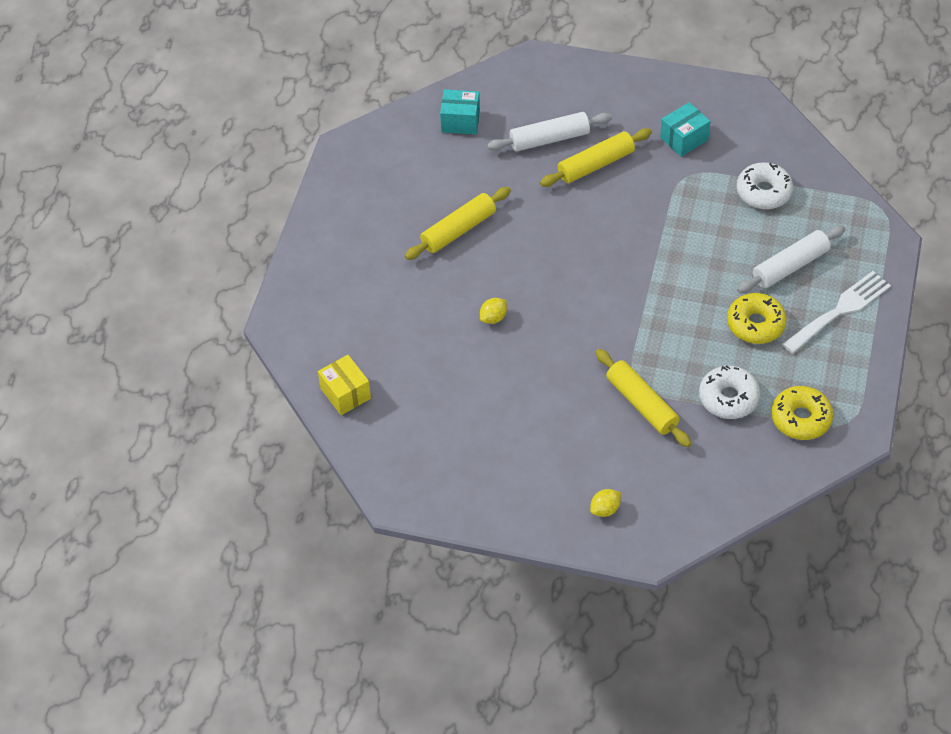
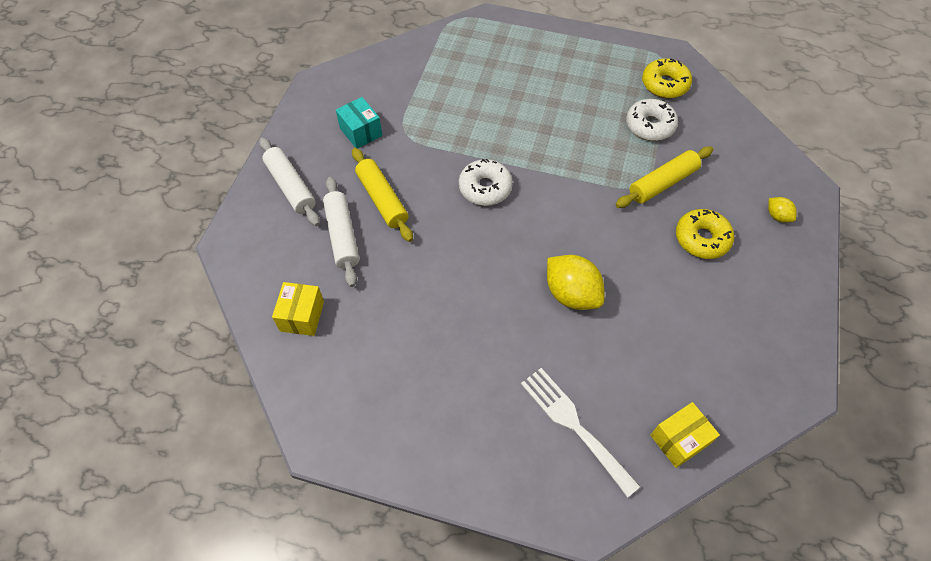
camera: 90 degrees left, 5 degrees up
(458, 230) = (456, 322): yellow rolling pin -> none
(460, 121) = (302, 316): turquoise box -> yellow box
(493, 318) = (571, 294): yellow lemon -> yellow lemon, size x2.01
(755, 324) = (572, 102): yellow donut -> yellow donut (701, 239)
(763, 192) = (430, 85): white donut -> white donut (485, 188)
(790, 266) = (512, 76): white rolling pin -> white rolling pin (291, 187)
(840, 310) = (557, 52): white fork -> white fork (574, 425)

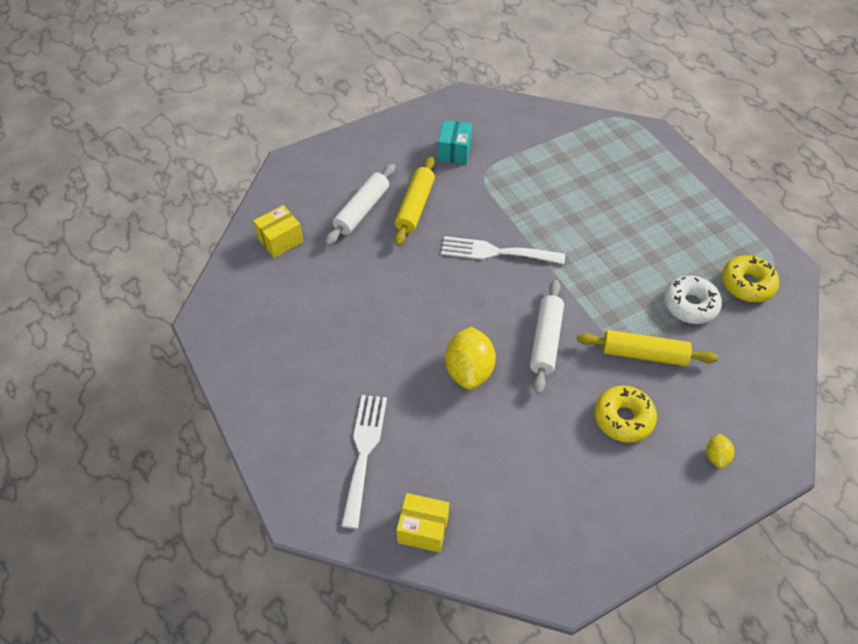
camera: 45 degrees right, 5 degrees down
(291, 187) = (366, 155): white rolling pin -> white rolling pin (545, 341)
(485, 188) = (496, 252): white donut -> white fork

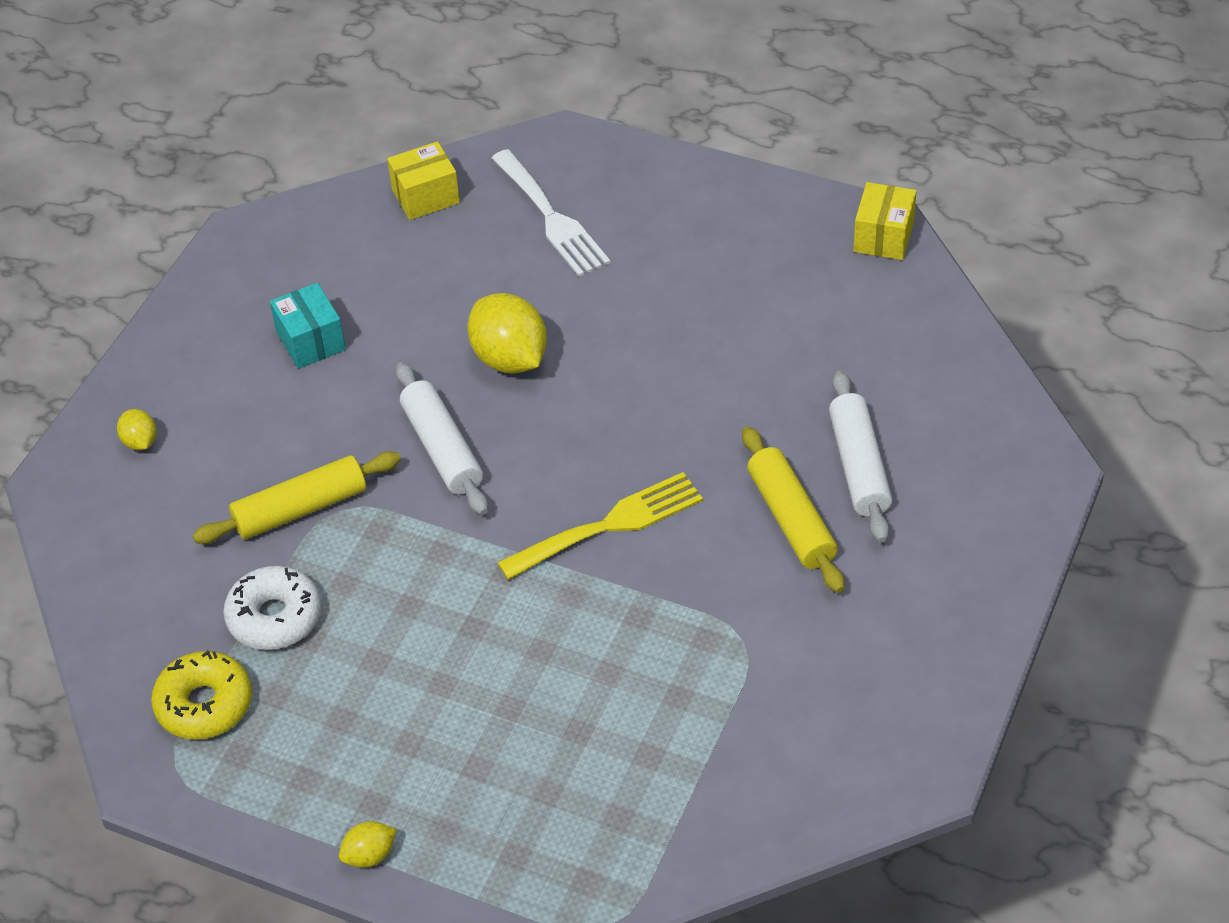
camera: 145 degrees right, 5 degrees down
(280, 240) = (915, 359): yellow box -> yellow box (883, 237)
(454, 151) = (830, 651): turquoise box -> turquoise box (311, 341)
(496, 252) = (609, 525): white fork -> yellow fork
(623, 418) = (279, 418): yellow donut -> none
(703, 185) = (370, 855): none -> yellow lemon

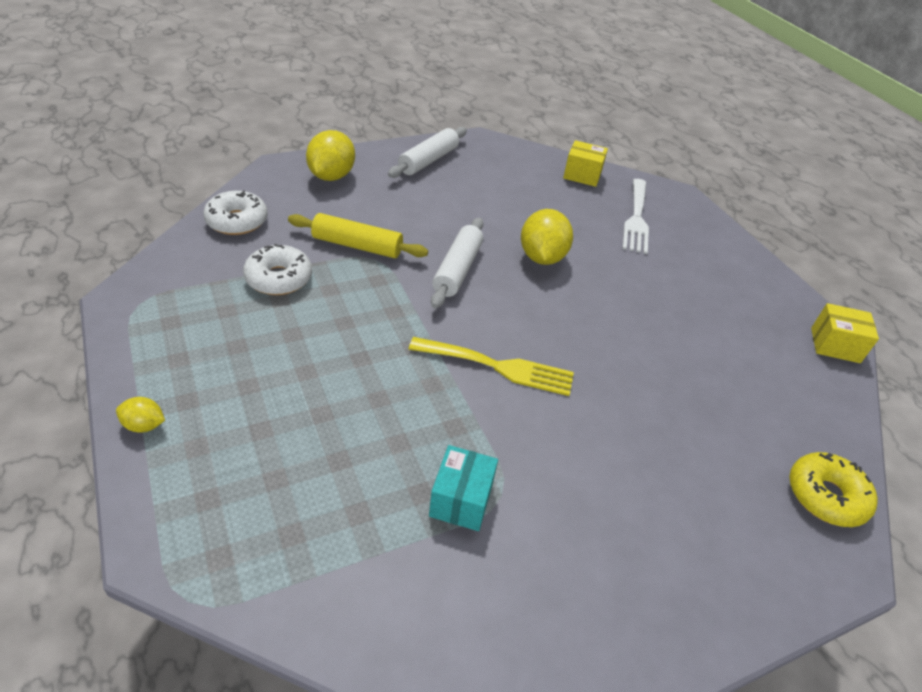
camera: 35 degrees right, 5 degrees down
(124, 592) = (237, 221): none -> white donut
(140, 442) = (331, 176): yellow lemon -> yellow lemon, size x2.01
(204, 704) = (193, 289): yellow donut -> yellow donut (826, 496)
(311, 341) = (456, 190): turquoise box -> turquoise box (461, 500)
(791, 519) = (614, 449): yellow rolling pin -> none
(859, 466) = (694, 453): white rolling pin -> white rolling pin (428, 160)
(883, 237) = (835, 345): yellow box -> yellow box turned 45 degrees clockwise

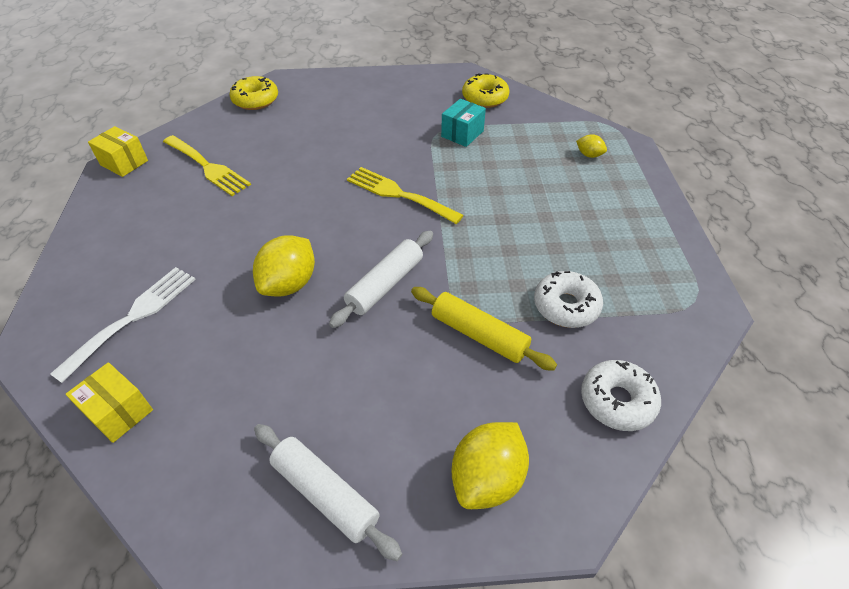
camera: 155 degrees left, 5 degrees up
(144, 425) = (656, 202): yellow lemon -> yellow lemon (589, 155)
(428, 160) = (325, 494): white rolling pin -> white rolling pin turned 75 degrees clockwise
(454, 621) = (485, 98): none -> yellow donut
(744, 358) = (208, 167): none -> yellow fork

